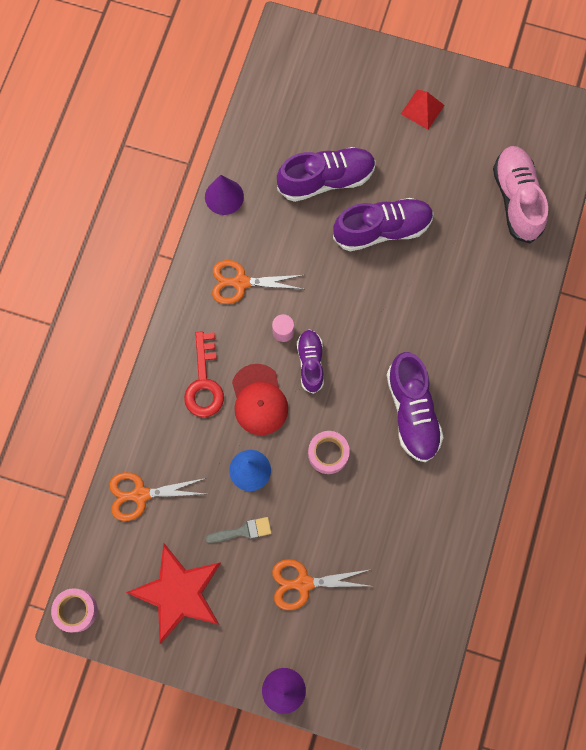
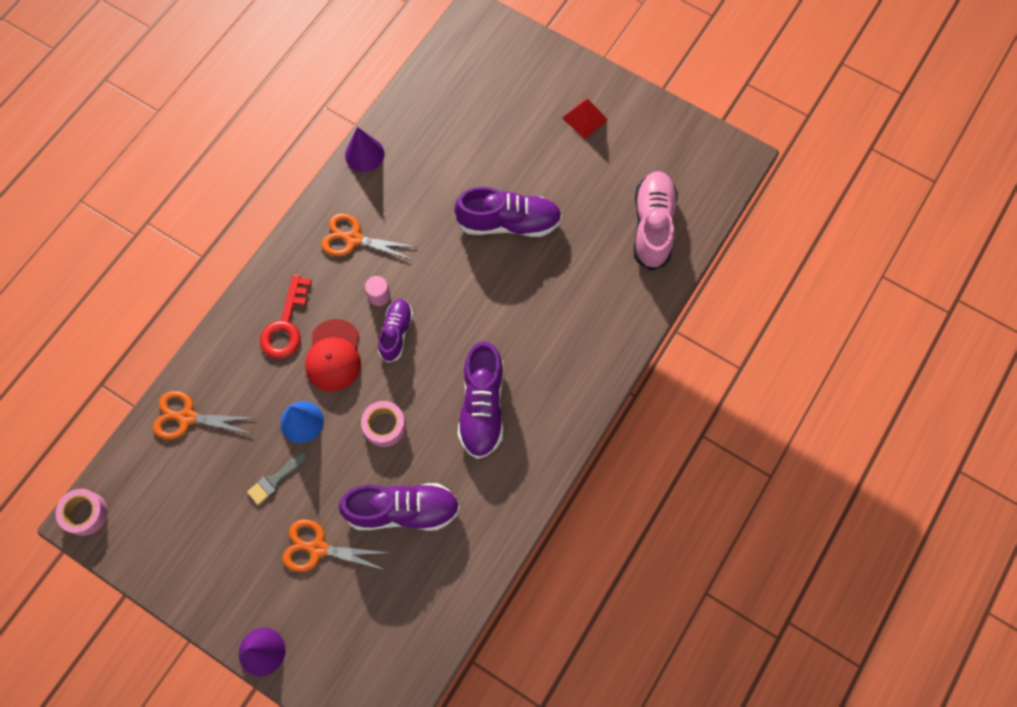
camera: 15 degrees right, 5 degrees down
(178, 593) = (190, 524): red star -> none
(243, 531) = (275, 480): grey brush -> grey brush turned 135 degrees clockwise
(326, 180) = (469, 162): purple shoe -> purple shoe (403, 510)

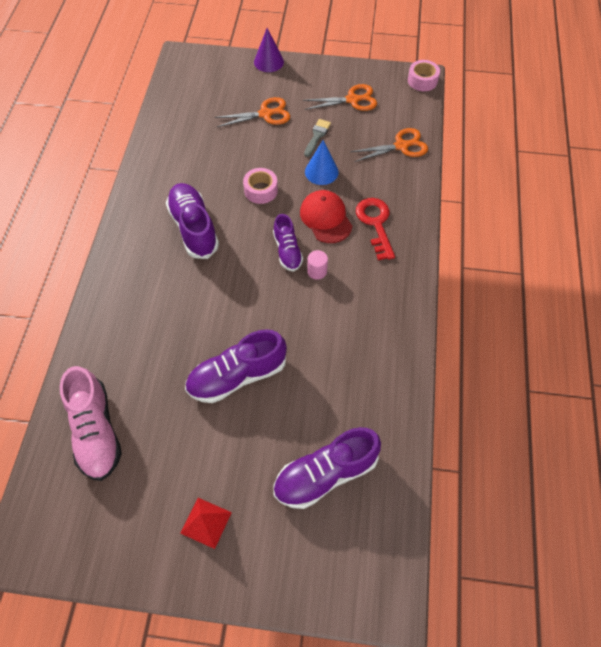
camera: 155 degrees right, 10 degrees down
(353, 239) = (366, 306): orange scissors -> orange scissors (353, 100)
(364, 154) = (405, 383): purple cone -> none
(403, 510) = (220, 150): purple shoe -> purple shoe (325, 474)

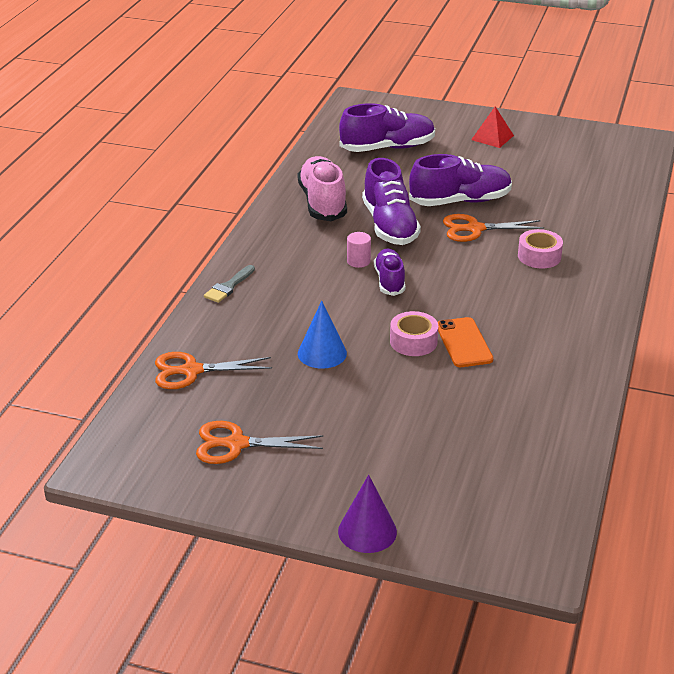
camera: 170 degrees left, 25 degrees down
(96, 431) = (596, 184): pink shoe -> pink shoe (322, 203)
(194, 228) = (507, 313): purple shoe -> purple shoe (389, 226)
(225, 194) = (464, 343): none -> orange phone
(266, 114) = (389, 439): orange scissors -> orange scissors (474, 229)
(317, 136) = (314, 398): grey brush -> grey brush (228, 286)
(326, 218) = (332, 305): red cap -> none
(376, 224) = (270, 293): red key -> none
(422, 80) = (100, 461): pink tape -> pink tape (539, 256)

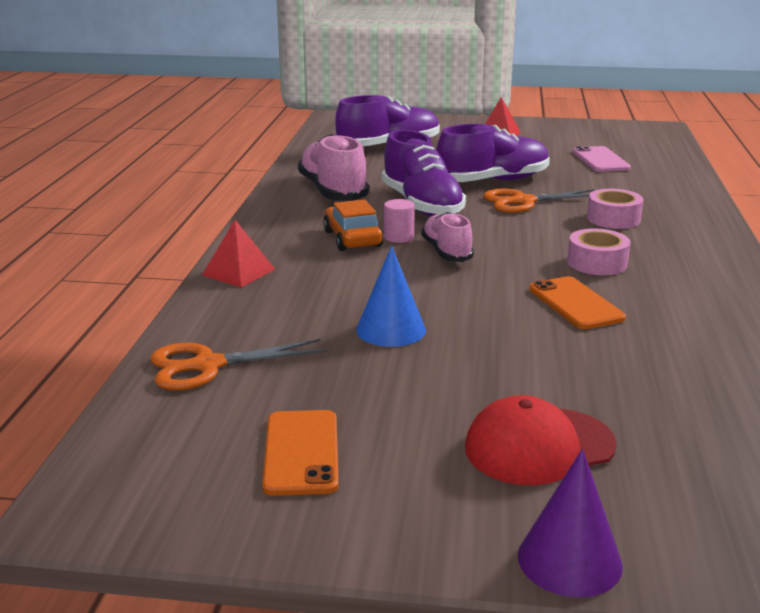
camera: 10 degrees left, 10 degrees down
(228, 286) = (238, 272): grey brush -> red pyramid
(236, 444) = (301, 452): orange scissors -> orange phone
(322, 259) = (352, 238): none -> orange car
(383, 457) = (539, 446): none -> red cap
(389, 281) = (446, 252): purple shoe -> pink shoe
(413, 342) = (509, 308): pink tape -> pink tape (597, 263)
(566, 181) = (600, 160): none -> pink phone

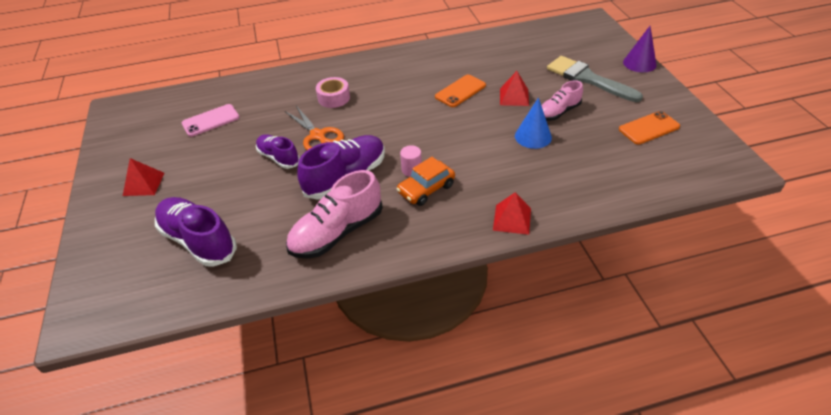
camera: 110 degrees left, 20 degrees up
(207, 365) = (619, 181): orange scissors -> none
(446, 252) = (423, 145): pink shoe -> pink shoe (558, 112)
(493, 181) = (278, 158): purple shoe -> purple shoe, size x0.61
(523, 345) = (514, 97): none -> red pyramid
(539, 446) = (587, 79): red cap -> grey brush
(597, 263) = (405, 93): pink tape -> none

